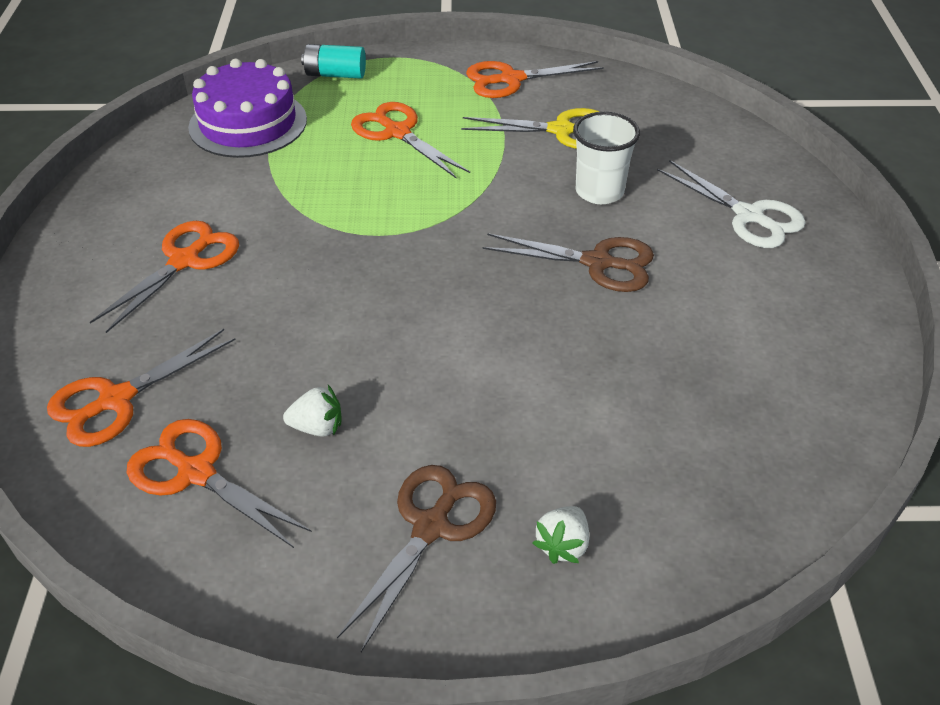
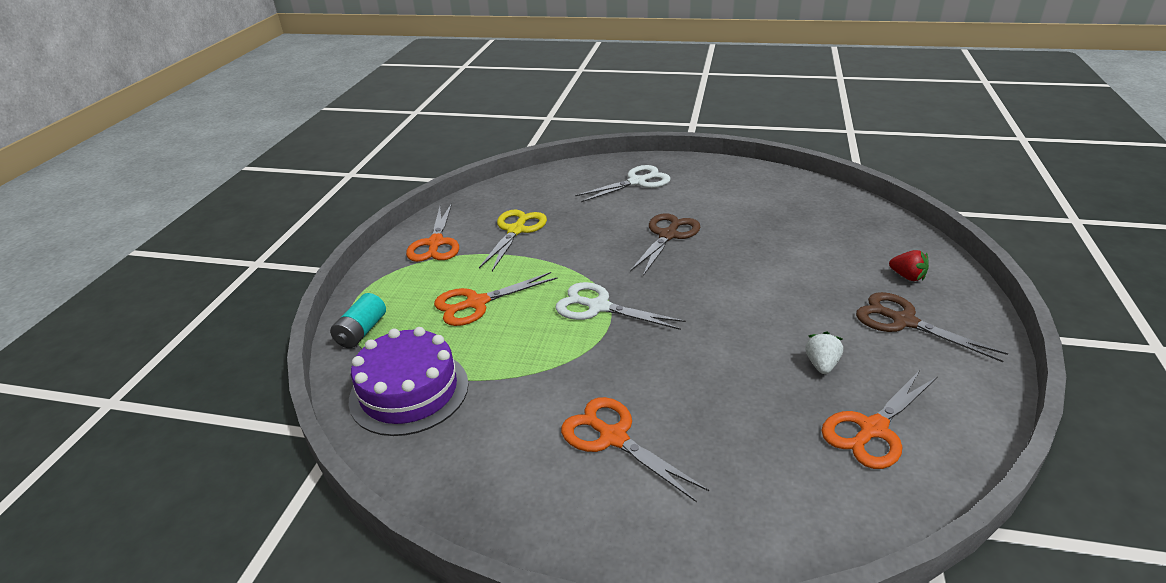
camera: 75 degrees left, 10 degrees down
(116, 400) = (795, 482): orange scissors -> none
(408, 221) = (598, 307): none -> white scissors
(563, 545) = (907, 276): white strawberry -> red strawberry
(599, 191) = (594, 225): white cup -> none

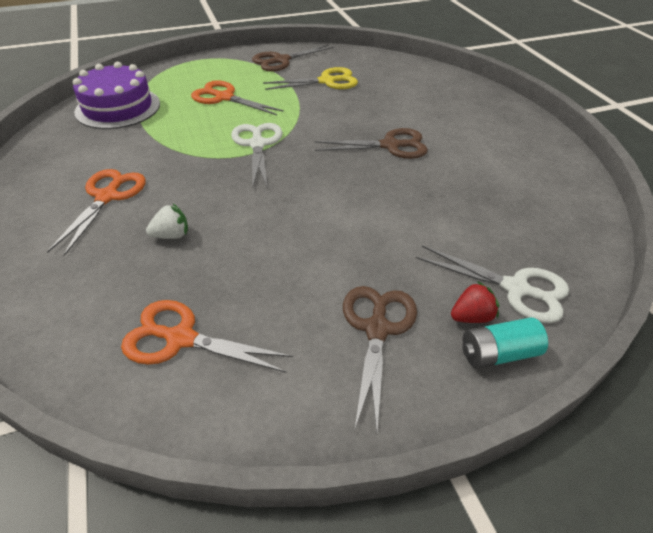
camera: 55 degrees right, 10 degrees up
(361, 332) = (166, 73): turquoise battery -> turquoise battery (498, 353)
(435, 243) = (281, 60): orange scissors -> brown scissors
(637, 182) = (460, 106): white scissors -> white scissors (516, 289)
(821, 365) = (260, 283): white strawberry -> white strawberry (171, 235)
(907, 276) = (471, 316): red strawberry -> red strawberry turned 120 degrees counterclockwise

